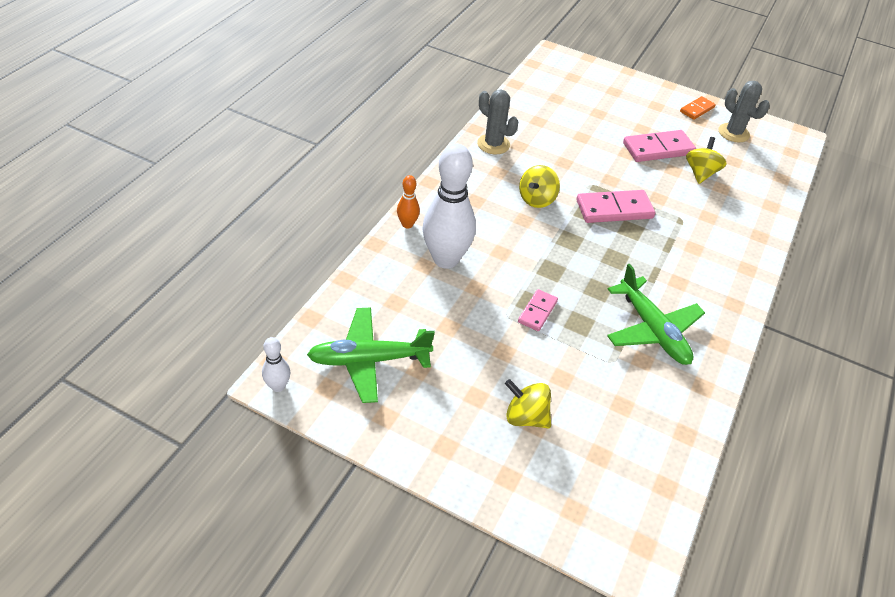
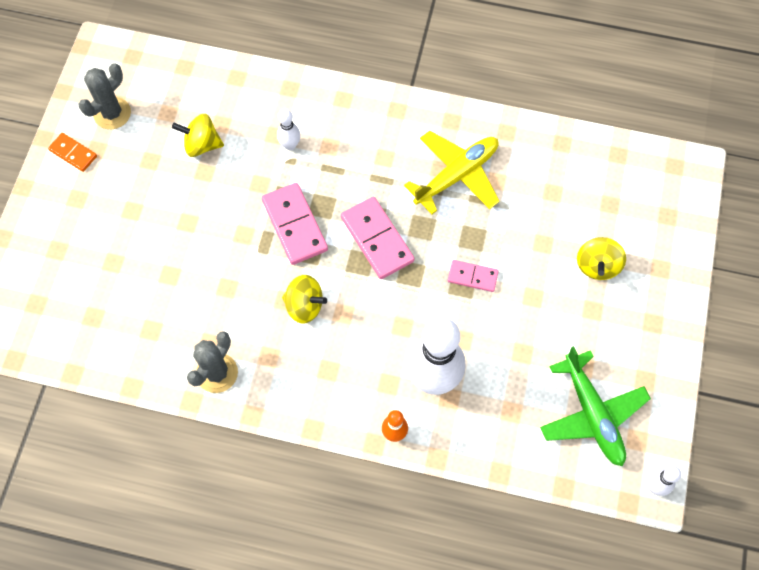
camera: 100 degrees left, 20 degrees up
(652, 330) = (457, 175): green plane -> yellow plane
(658, 149) = (168, 190): pink domino -> pink domino (377, 239)
(696, 223) = (290, 145): none -> white bowling pin

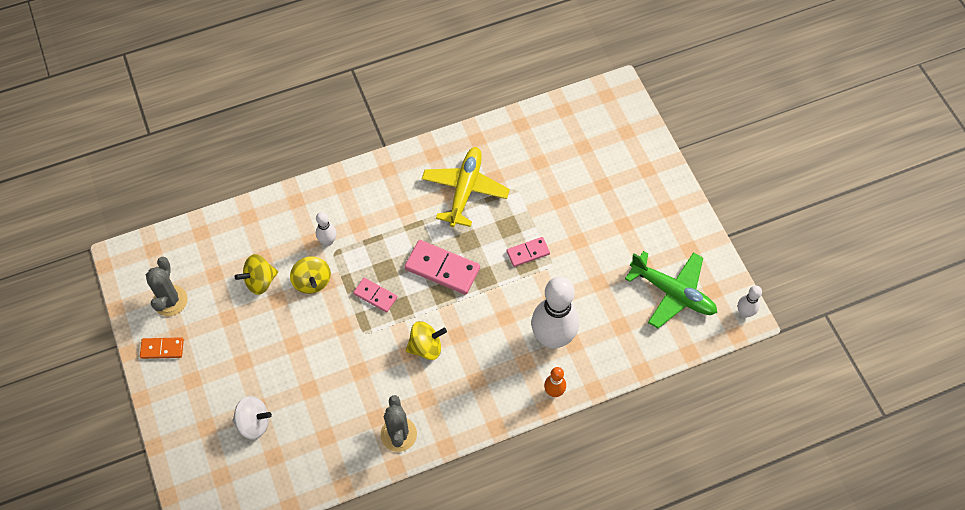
camera: 35 degrees left, 5 degrees down
(99, 274) = (254, 423): none -> white spinning top
(294, 225) = (375, 296): pink domino -> pink domino, size x0.58
(597, 266) = (605, 193): yellow spinning top -> yellow spinning top (312, 282)

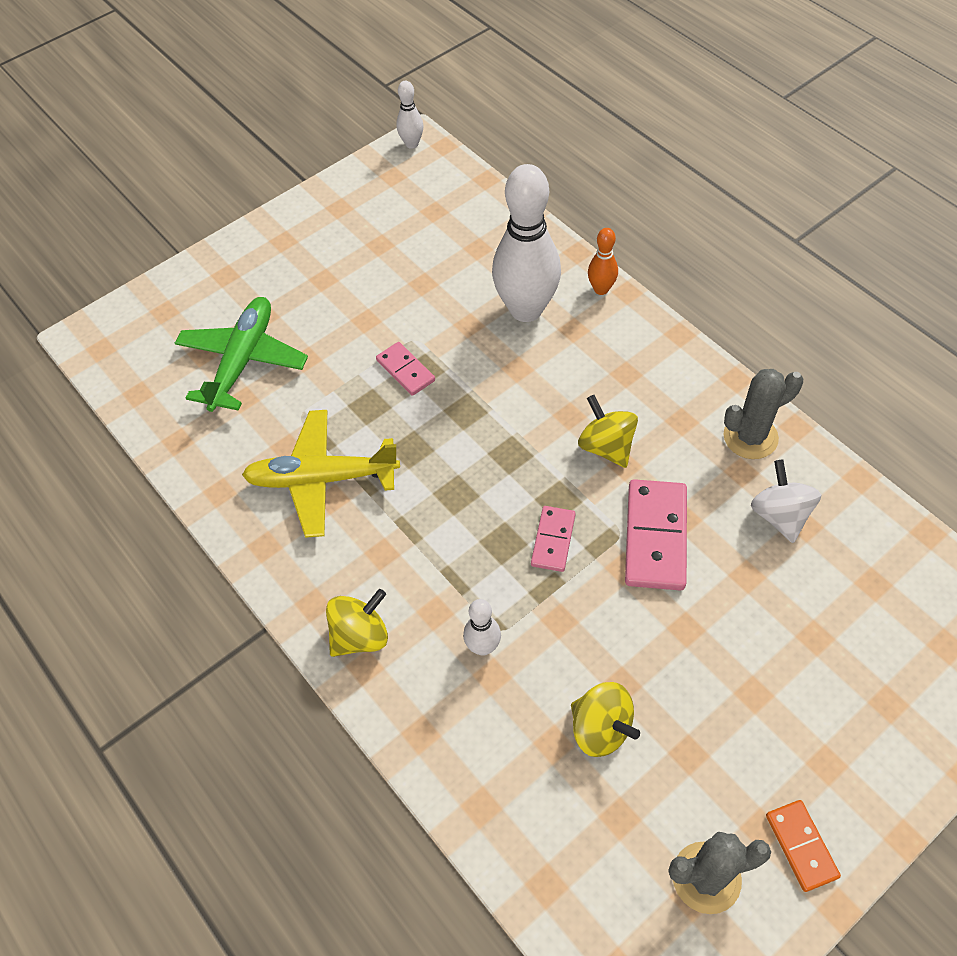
camera: 105 degrees left, 5 degrees down
(254, 423) = (841, 633): white spinning top -> white spinning top (779, 515)
(312, 282) = (567, 642): yellow spinning top -> yellow spinning top (360, 635)
(442, 269) = (471, 466): pink domino -> pink domino (656, 537)
(673, 293) = (410, 210): green plane -> green plane (243, 360)

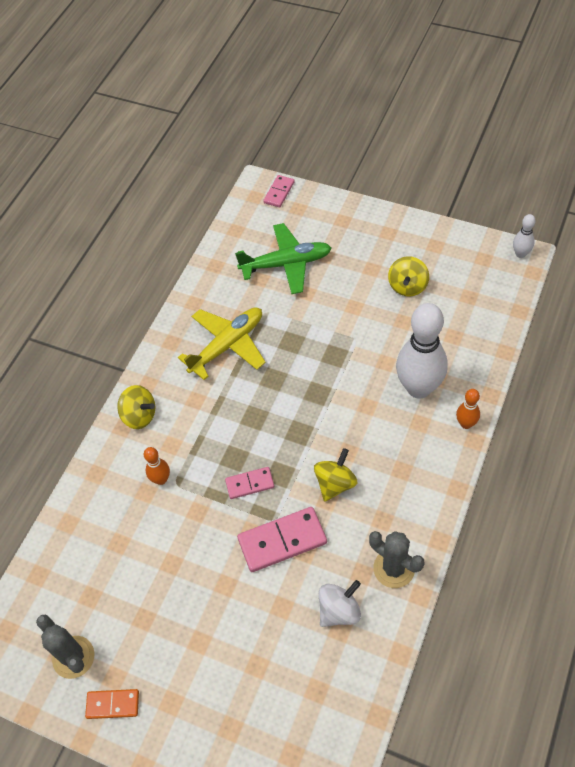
camera: 65 degrees right, 0 degrees up
(321, 479) = (227, 345): yellow plane -> yellow plane turned 75 degrees clockwise
(405, 370) = (328, 347): pink domino -> pink domino (279, 192)
(483, 647) = (161, 479): white bowling pin -> orange bowling pin
(601, 728) = (138, 564): yellow spinning top -> yellow spinning top (407, 286)
(801, 846) = (113, 704): orange domino -> orange domino turned 45 degrees clockwise

